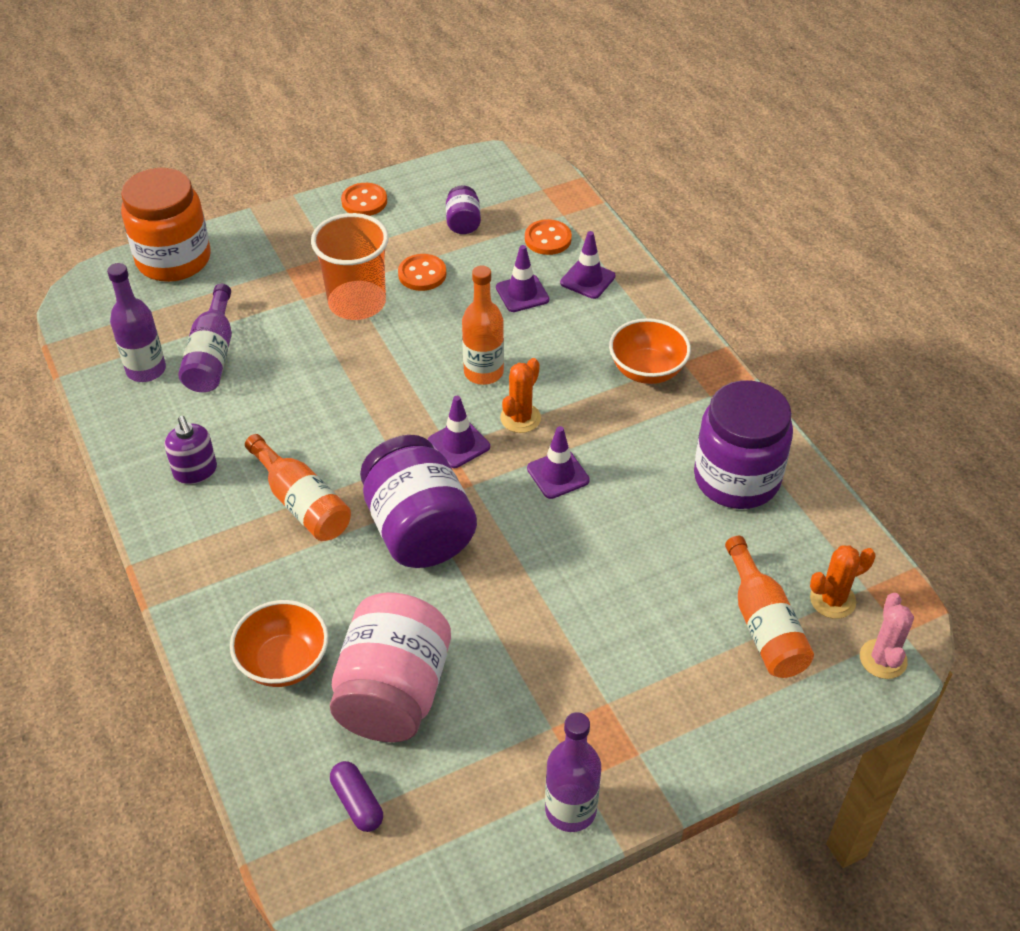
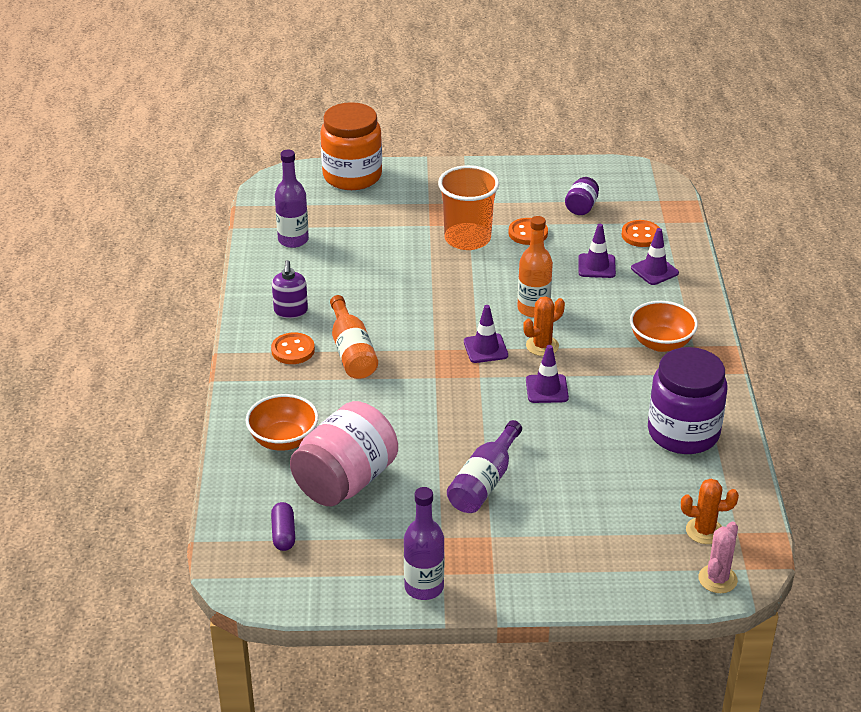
camera: 25 degrees right, 10 degrees down
(212, 355) = (344, 243): purple bottle -> purple bottle (484, 481)
(364, 201) = (514, 173): orange button -> orange button (293, 350)
(418, 529) = (423, 392): purple jar -> none
(763, 624) = (639, 528): orange bottle -> none

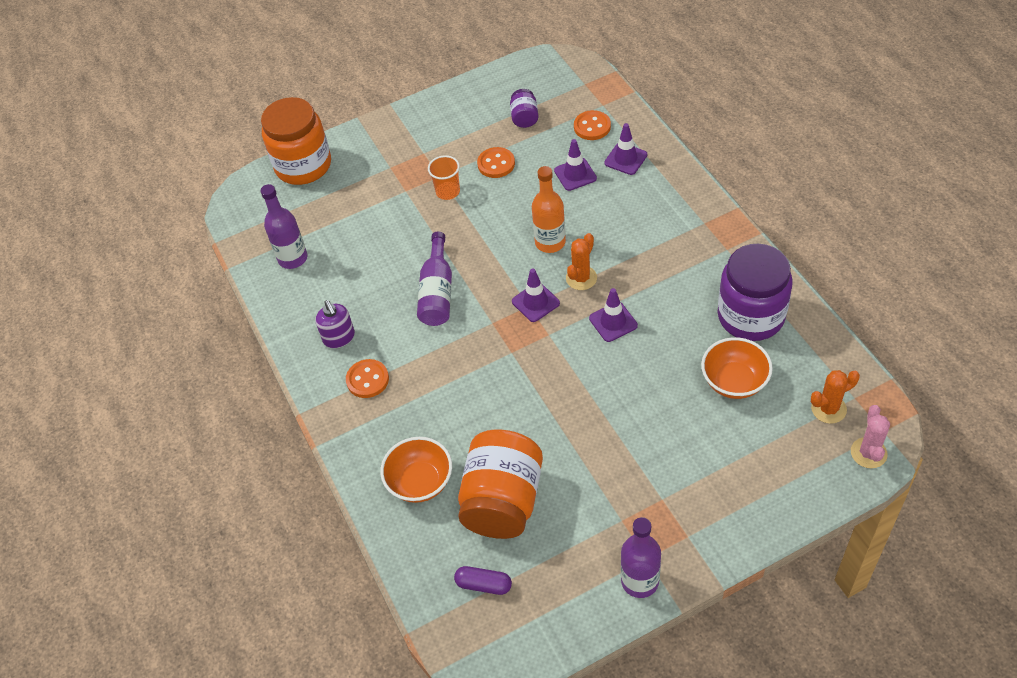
camera: 20 degrees left, 15 degrees up
(283, 534) = (484, 584): purple capsule -> purple capsule turned 45 degrees counterclockwise
(345, 481) = (502, 501): pink jar -> orange jar
(351, 351) = (421, 357): orange bottle -> none
(467, 239) = (448, 191): orange cup -> orange cup, size x0.55
(484, 481) = (621, 444): purple bottle -> purple bottle (437, 292)
(661, 343) = (677, 232): orange bowl -> orange bowl (734, 381)

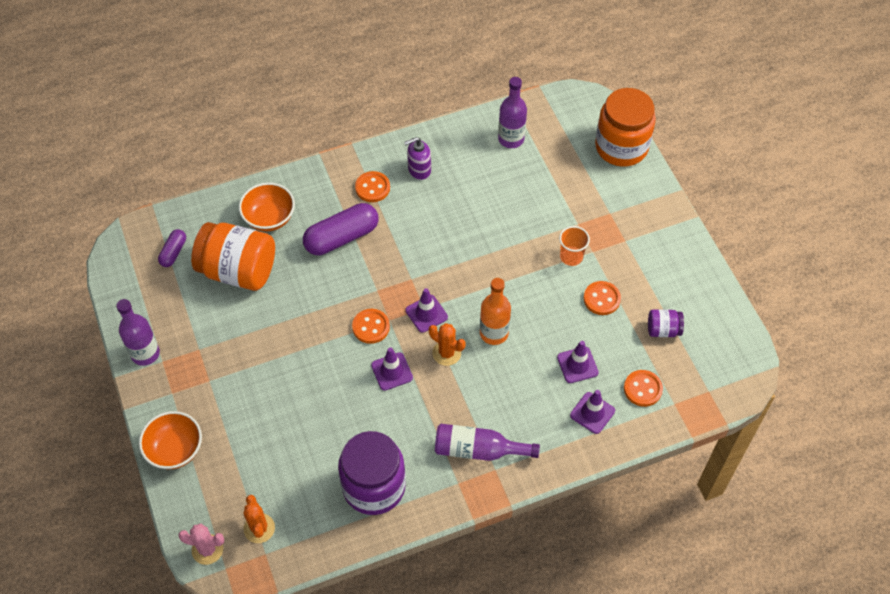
camera: 90 degrees right, 5 degrees up
(437, 292) = (453, 241): purple bottle -> purple bottle (478, 450)
(442, 399) = (341, 237): none -> purple capsule
(560, 350) = (371, 327): none -> orange button
(734, 381) = (306, 457): orange bowl -> orange bowl (175, 449)

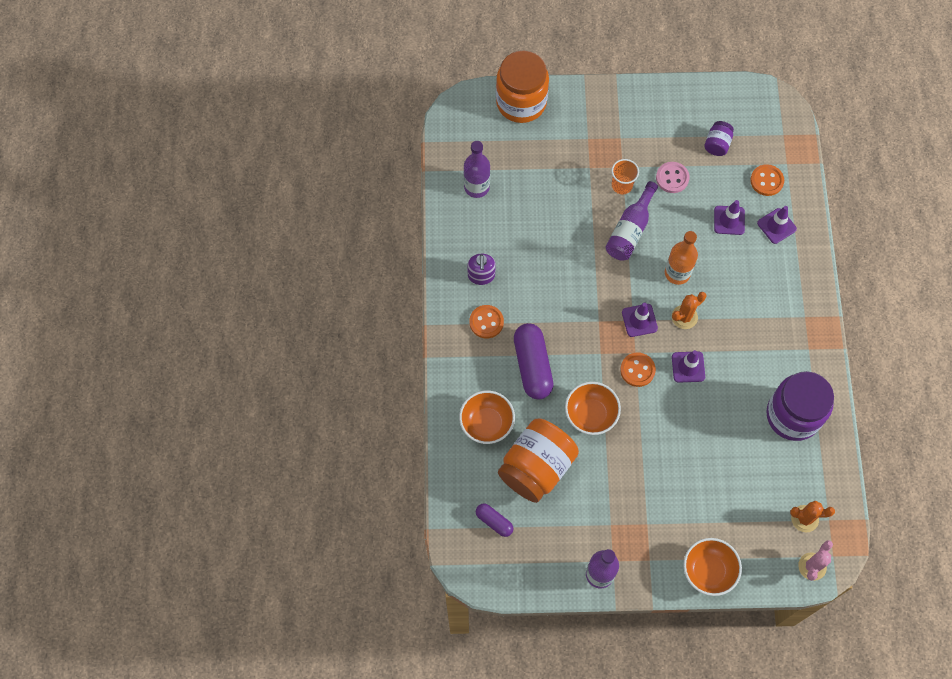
camera: 70 degrees left, 10 degrees up
(308, 300) = (590, 414): none -> orange bowl
(478, 450) = (783, 323): purple bottle -> purple bottle (630, 230)
(601, 299) = (672, 178): orange button -> pink button

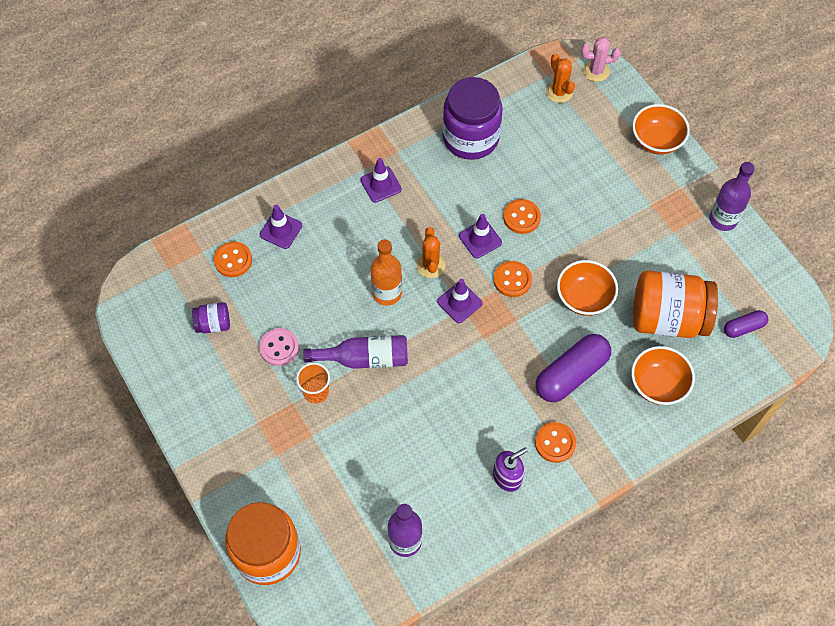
camera: 120 degrees left, 5 degrees down
(494, 521) = (743, 327): purple capsule -> purple capsule turned 60 degrees clockwise
(684, 317) = (430, 265): orange cactus -> orange cactus turned 60 degrees clockwise
(691, 411) = (521, 217): none -> orange button
(729, 220) = (299, 274): purple traffic cone -> purple traffic cone (381, 184)

